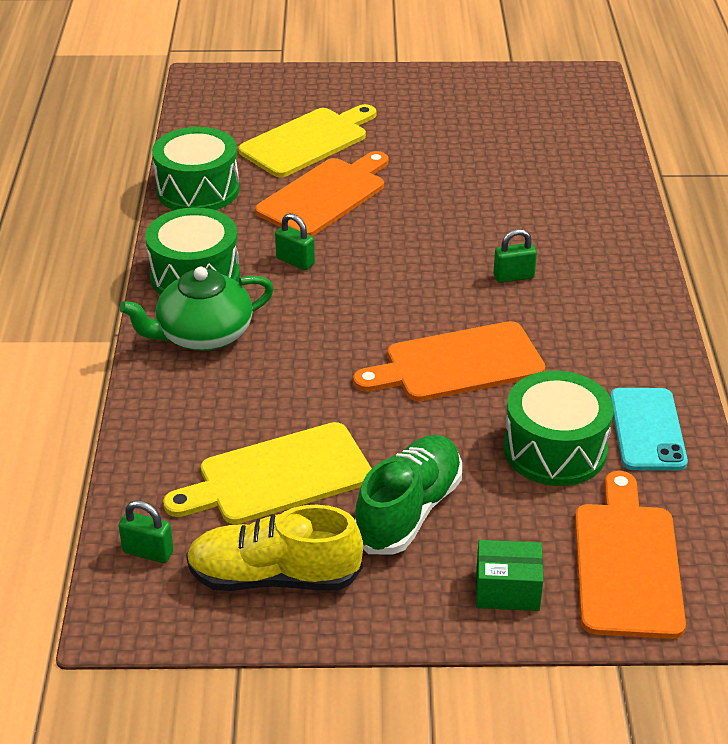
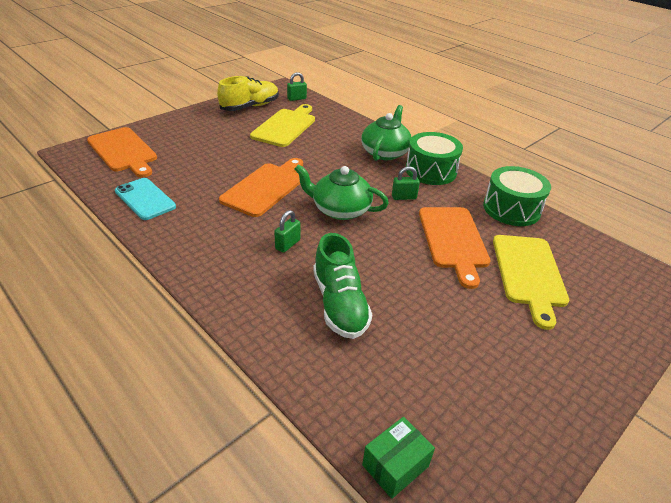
camera: 135 degrees right, 0 degrees up
(399, 285) = (340, 210): none -> green teapot
(409, 511) = (225, 135): green shoe -> green shoe (339, 304)
(507, 590) = (166, 129): green box -> green box (395, 466)
(555, 449) = (185, 174): green drum -> none

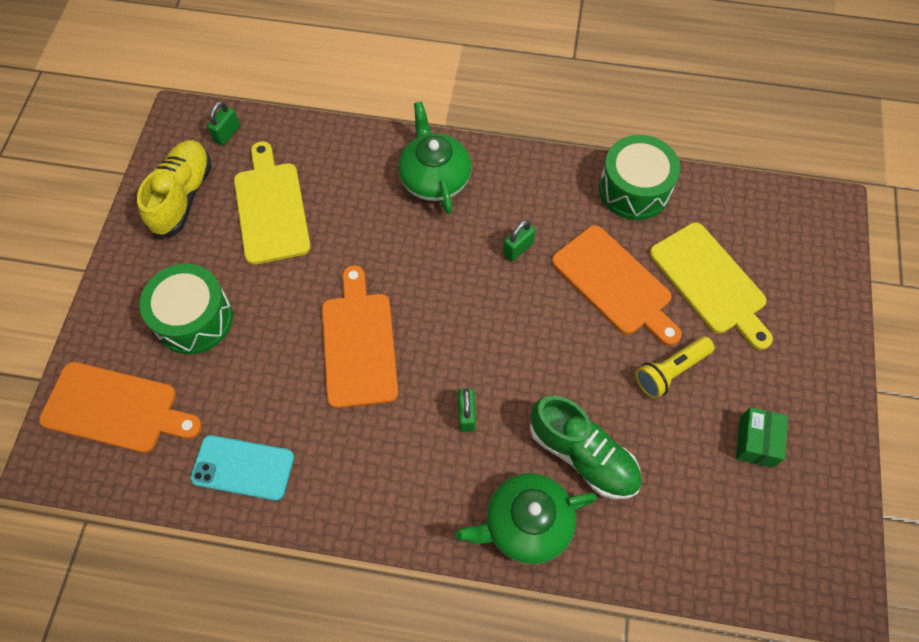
camera: 35 degrees left, 25 degrees up
(340, 210) = (471, 320): green teapot -> green teapot (526, 524)
(395, 466) = (755, 585): green box -> green box (756, 442)
(431, 171) = (510, 178): green drum -> green drum (194, 318)
(451, 299) = (670, 371): none -> yellow flashlight

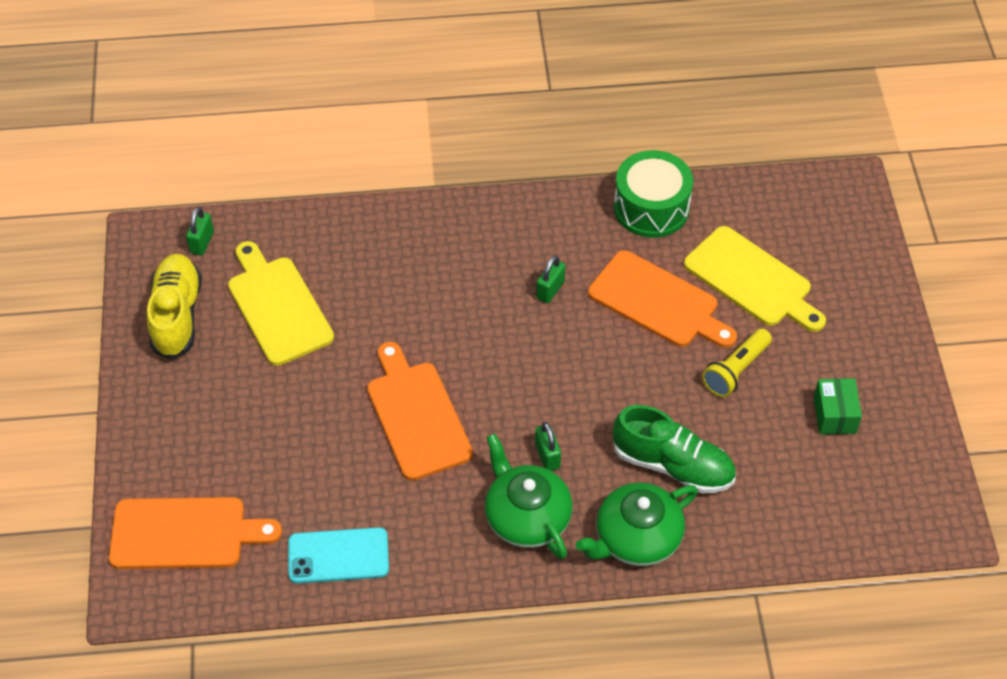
camera: 15 degrees left, 10 degrees down
(194, 318) = (235, 431): green drum -> none
(434, 178) = (441, 240): green teapot -> green teapot (526, 517)

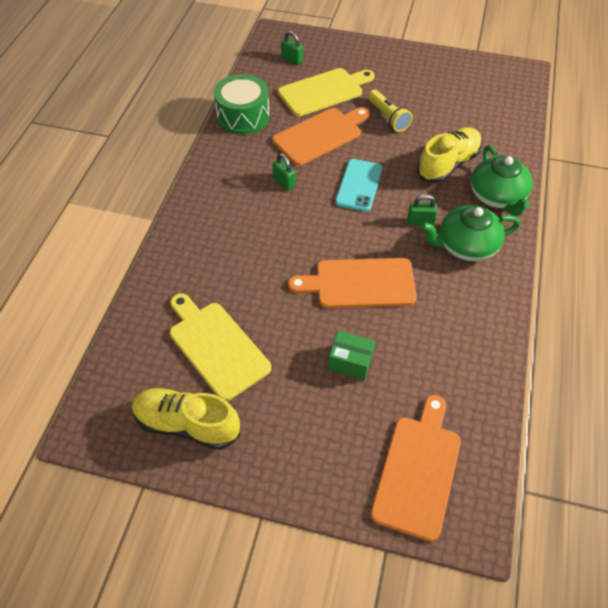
camera: 70 degrees left, 0 degrees up
(202, 242) = (118, 386): green padlock -> green padlock (292, 60)
(277, 306) = (216, 346): yellow cutting board -> yellow cutting board turned 60 degrees clockwise
(338, 556) = (468, 364): turquoise phone -> turquoise phone (359, 185)
(672, 465) = (448, 164): green shoe -> yellow shoe
(834, 415) = (436, 88): green box -> green box (350, 362)

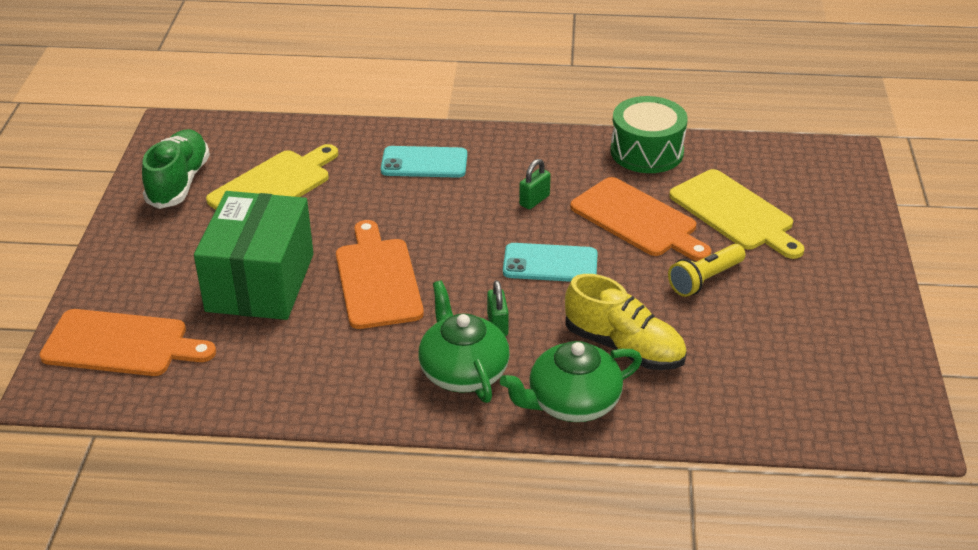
camera: 80 degrees right, 15 degrees down
(187, 424) = (179, 182): yellow shoe -> green shoe
(215, 239) = (424, 163): none -> turquoise phone
(292, 60) = (792, 176): green padlock -> none
(350, 362) = (260, 282): green box -> green box, size x2.27

